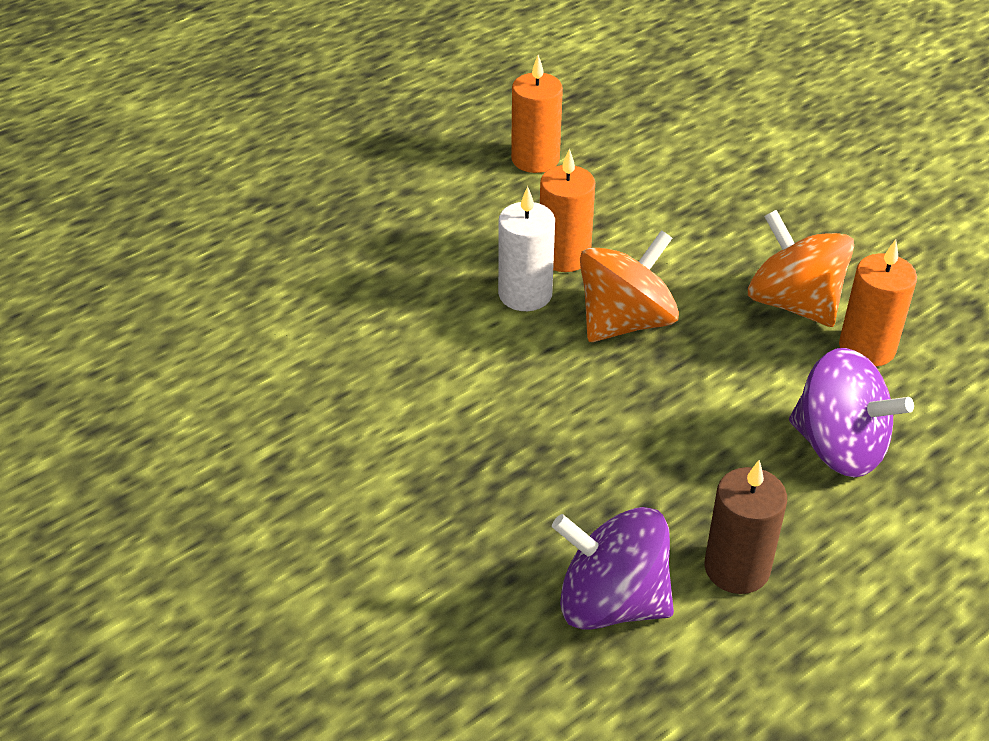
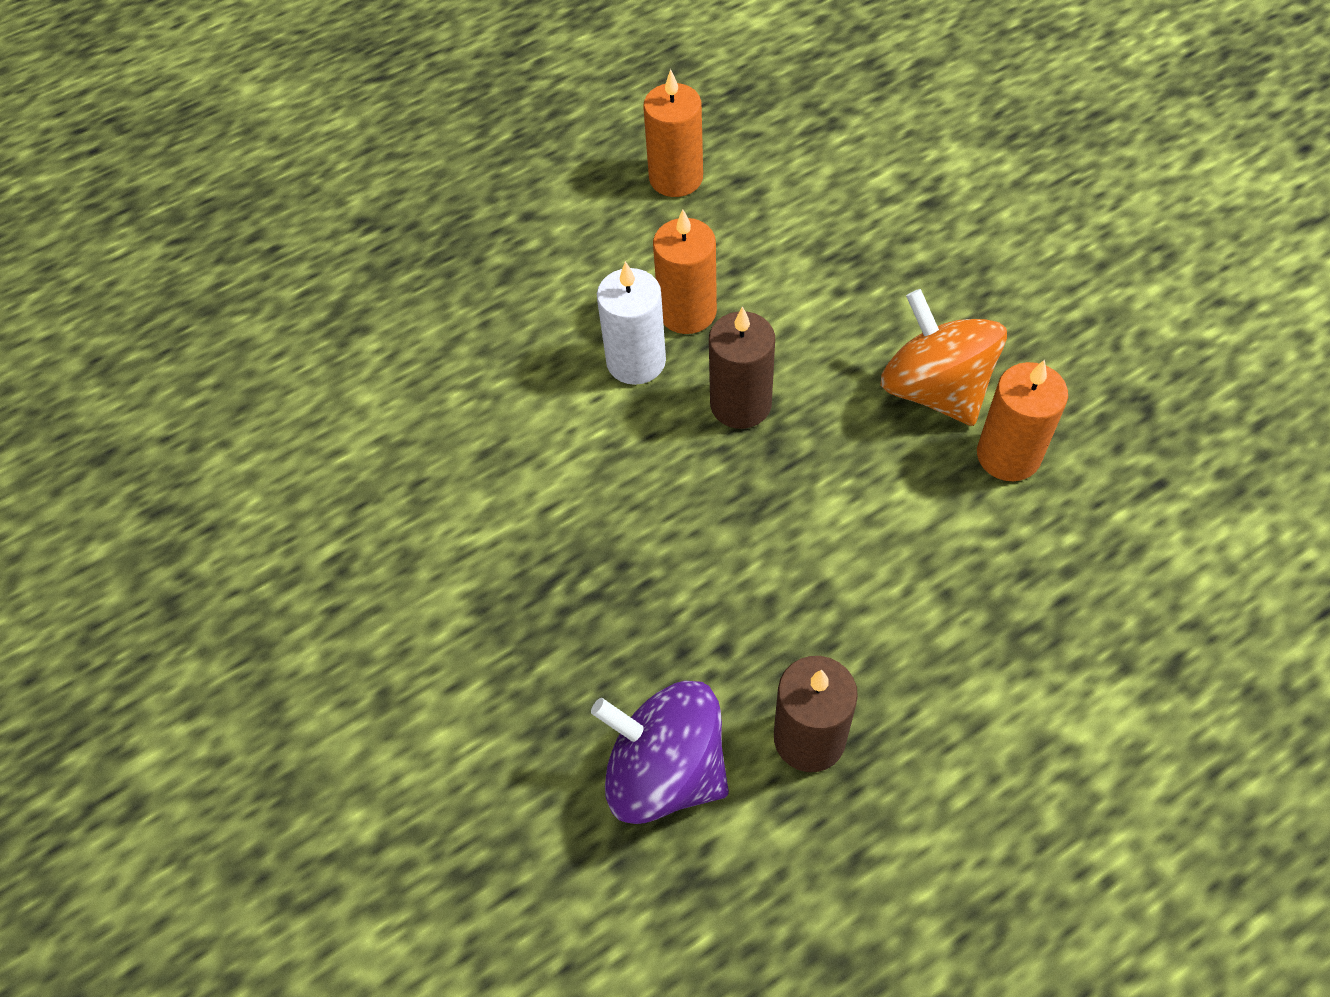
camera: 10 degrees right, 15 degrees up
(625, 322) = (740, 404): orange spinning top -> brown candle
(839, 447) = (952, 587): purple spinning top -> none

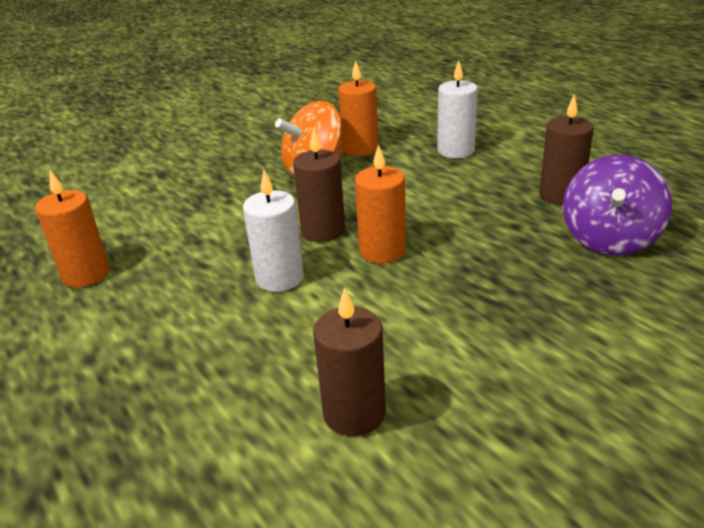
camera: 95 degrees left, 25 degrees down
(398, 433) = (354, 413): none -> brown candle
(687, 312) = (234, 258): orange candle -> orange candle (382, 251)
(993, 603) = (455, 151): none -> white candle

